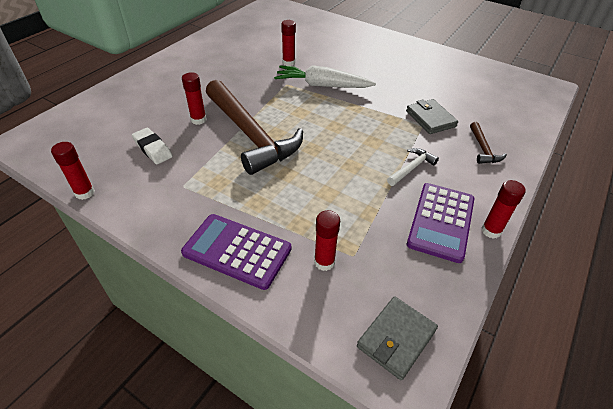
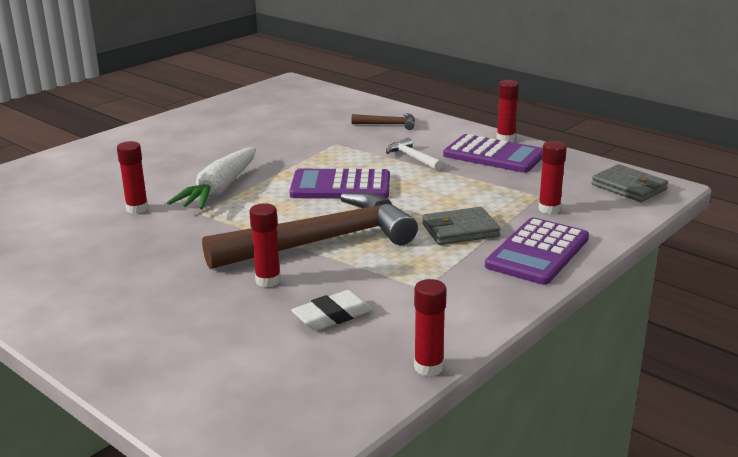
camera: 80 degrees left, 20 degrees down
(341, 134) = (340, 186): none -> purple calculator
(430, 119) = (326, 139): grey wallet -> grey wallet (460, 230)

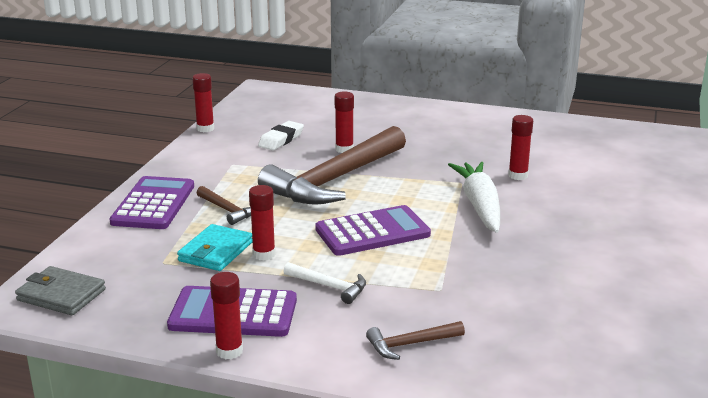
camera: 155 degrees right, 0 degrees up
(460, 230) = (227, 210): grey wallet -> brown hammer
(489, 195) = (216, 251): none -> turquoise wallet
(549, 209) = (150, 248): red glue stick -> red glue stick (264, 254)

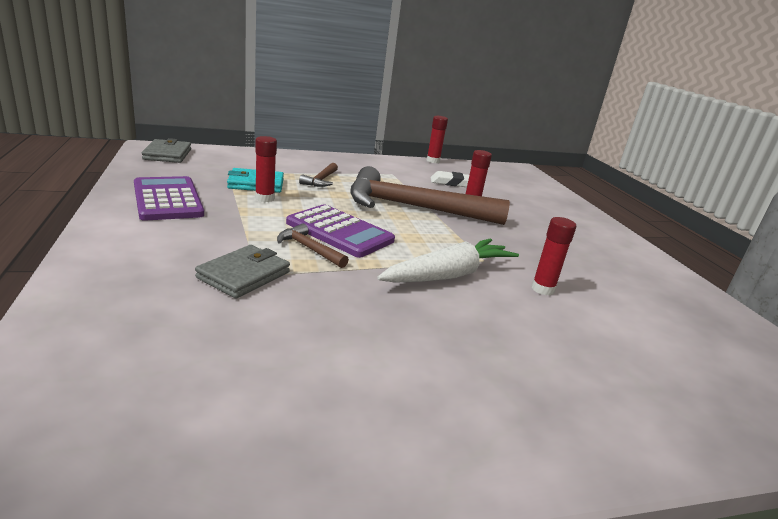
camera: 55 degrees right, 0 degrees up
(153, 204) = (306, 161): purple calculator -> none
(229, 351) = (110, 205): red glue stick -> none
(329, 287) = (230, 226): white hammer -> none
(410, 344) = (145, 271): brown hammer -> brown hammer (309, 249)
(439, 296) = (244, 275): none -> grey wallet

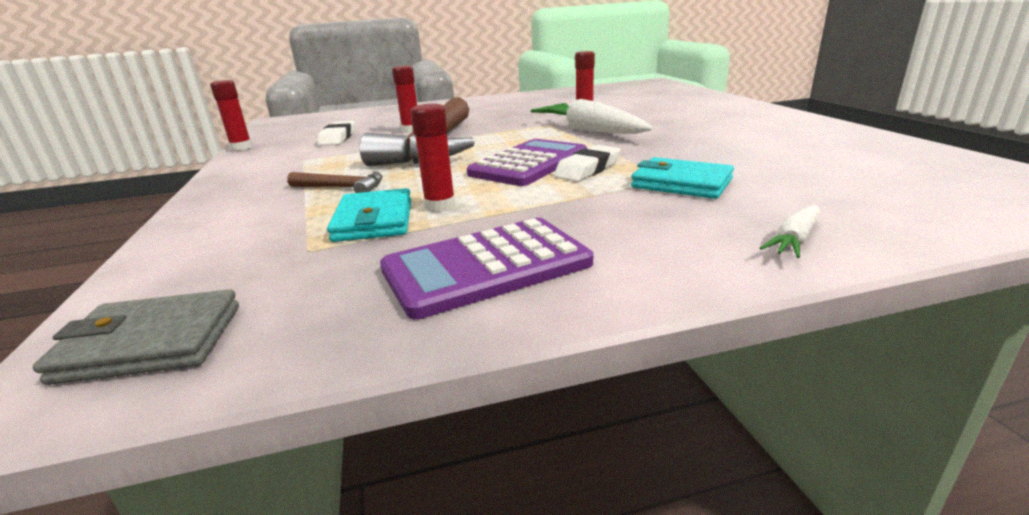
camera: 85 degrees left, 0 degrees up
(99, 279) = (794, 240): none -> white carrot
(244, 275) = (681, 183): grey wallet -> turquoise wallet
(309, 249) = (588, 169): brown hammer -> white eraser

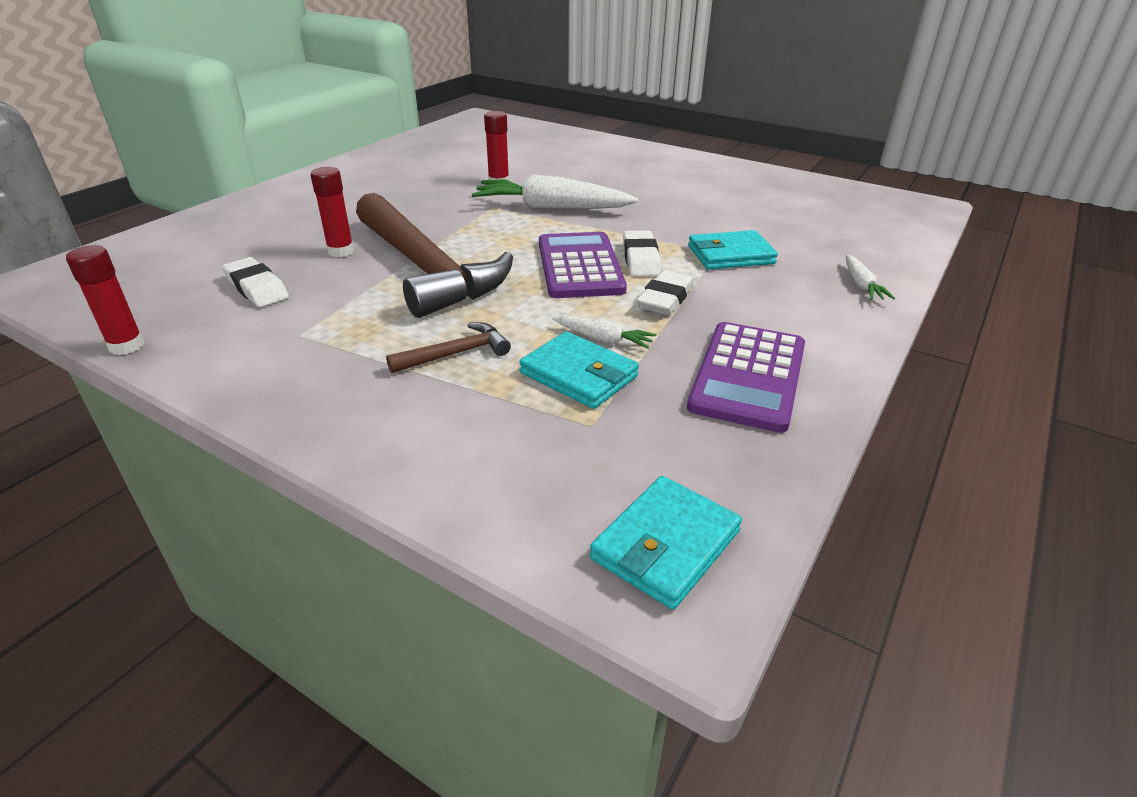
camera: 45 degrees left, 10 degrees up
(151, 342) = (665, 545): grey wallet -> turquoise wallet
(440, 206) = (603, 339): red glue stick -> white carrot
(546, 197) = (665, 299): none -> white eraser

